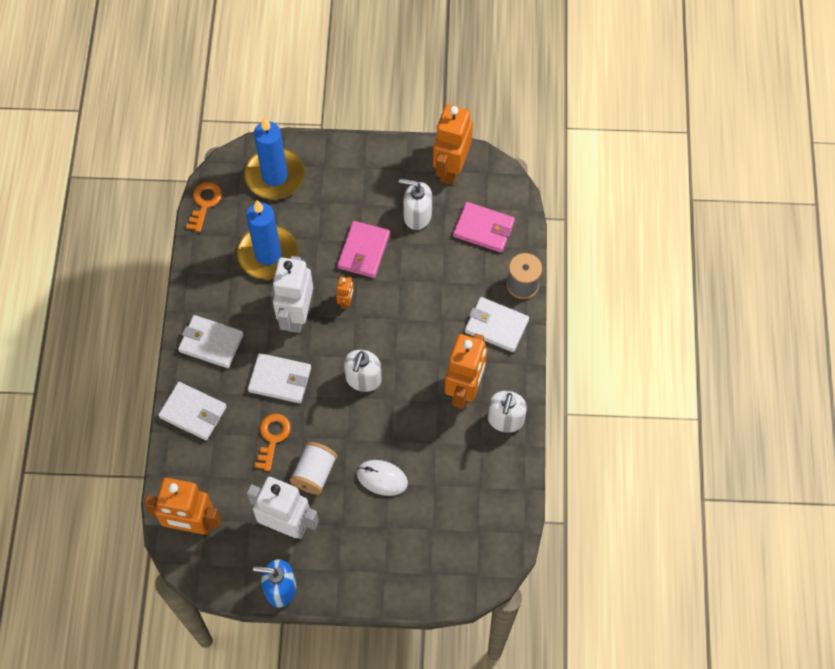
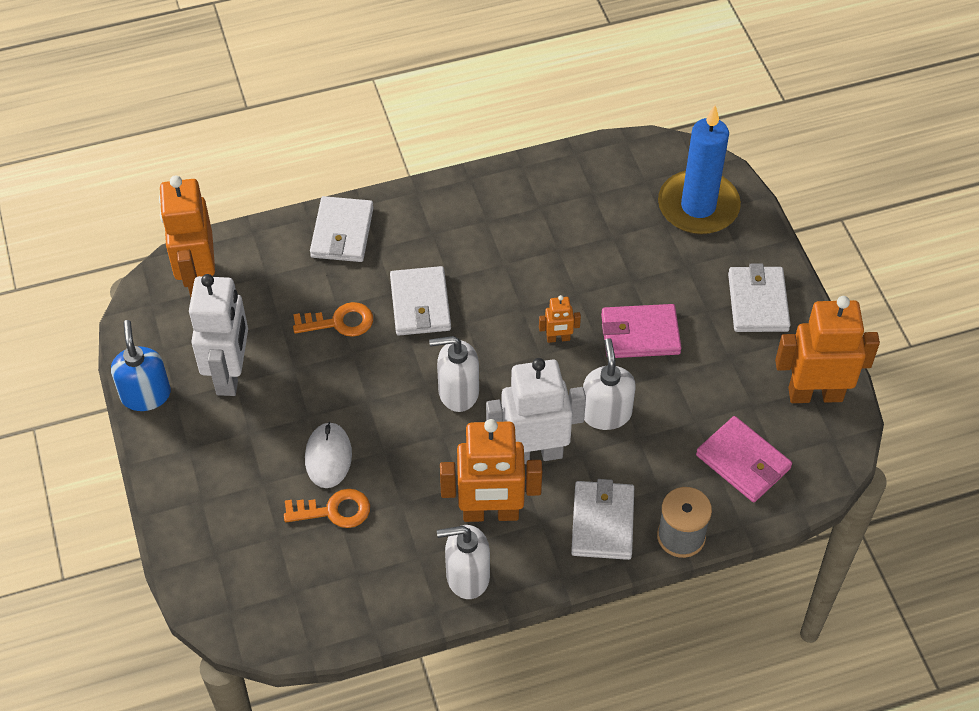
camera: 70 degrees right, 10 degrees down
(204, 203) = (623, 150): orange key -> orange key (334, 510)
(211, 343) = (439, 219): white wallet -> white wallet (758, 302)
(268, 254) = (585, 236): blue candle -> none
(296, 315) = (515, 292): white robot -> white robot (534, 453)
(314, 473) = (309, 381): white spool -> none
(417, 215) = (722, 377): white soap dispenser -> white soap dispenser (606, 413)
(484, 229) = (743, 462): pink wallet -> pink wallet turned 45 degrees counterclockwise

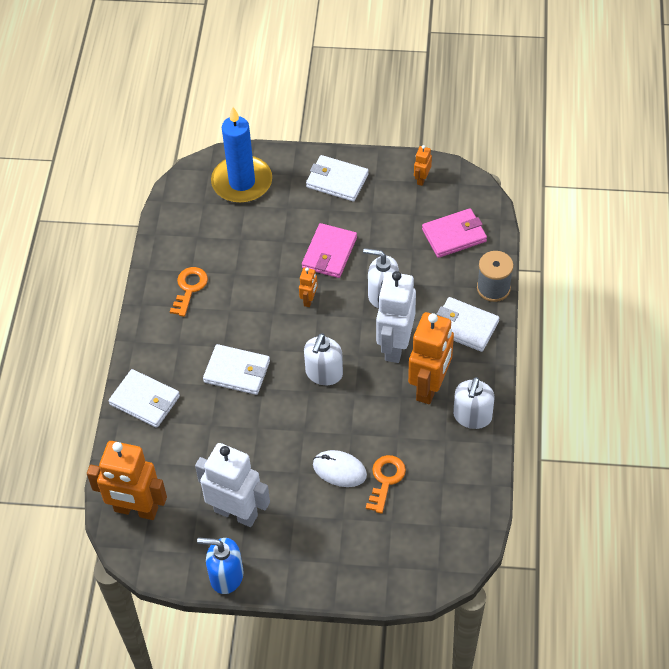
camera: 65 degrees left, 0 degrees up
(340, 322) = (226, 427): orange key -> orange key (189, 288)
(815, 394) = (422, 179): orange robot -> orange robot, size x0.45

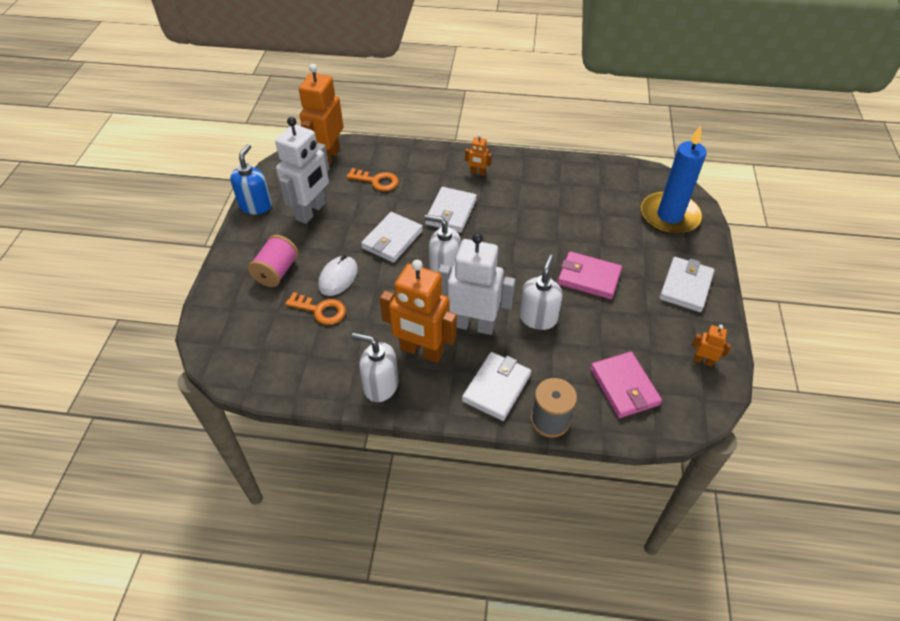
camera: 90 degrees right, 5 degrees down
(145, 400) = (427, 160): white wallet -> white wallet (392, 239)
(189, 288) = (541, 183): orange key -> orange key (377, 181)
(309, 300) = (530, 261): orange robot -> orange robot (477, 173)
(334, 532) = (277, 272): none -> pink spool

